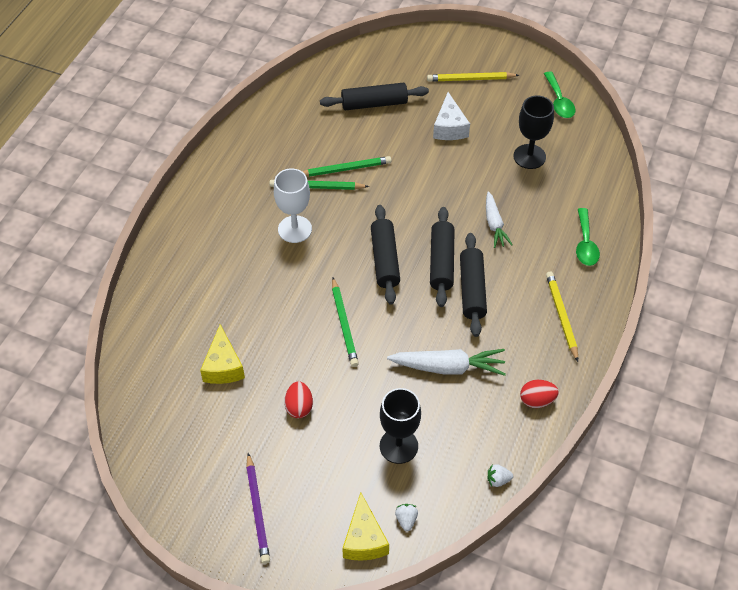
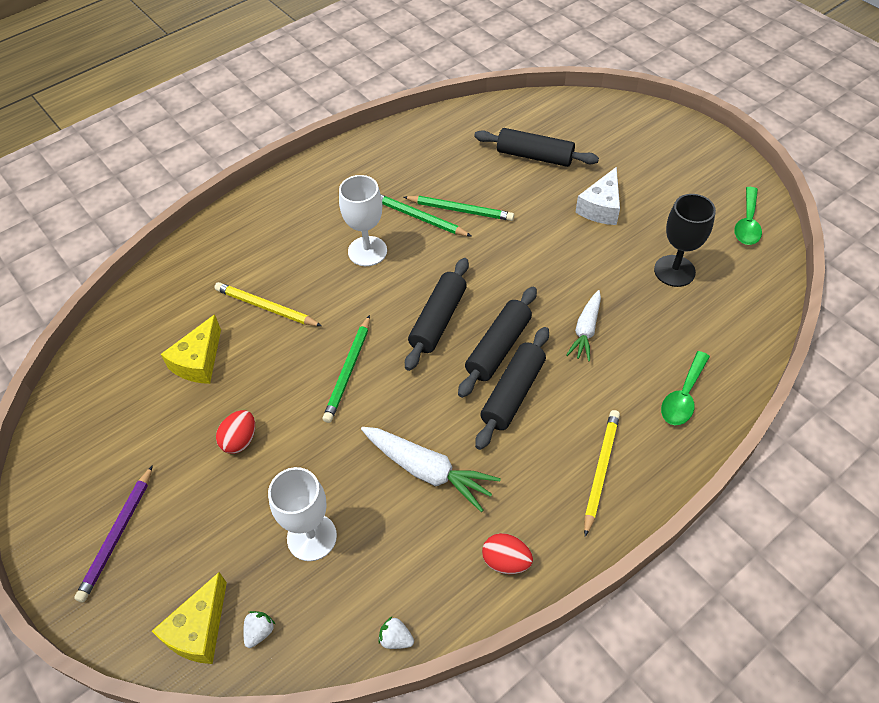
camera: 30 degrees right, 0 degrees up
(398, 446) = (312, 537): black goblet -> white goblet
(470, 79) = (656, 166): yellow pencil -> yellow pencil (266, 307)

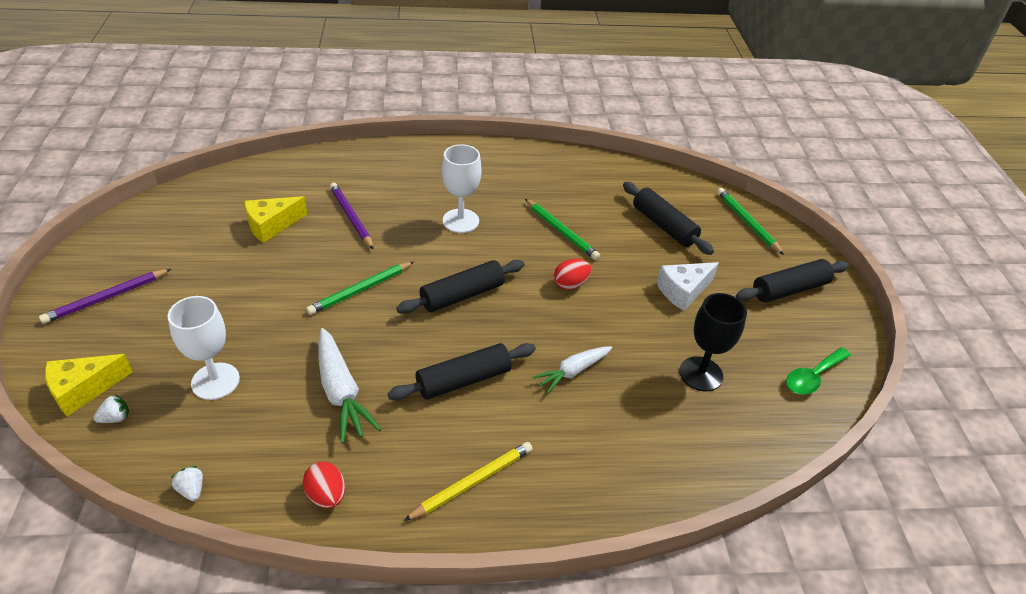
camera: 30 degrees right, 10 degrees down
(240, 440) = (241, 289): red egg -> red egg (570, 284)
(266, 307) = (351, 217): yellow pencil -> purple pencil
(419, 217) = (523, 219): green pencil -> green pencil (747, 222)
(498, 348) = (487, 341): black rolling pin -> black rolling pin (789, 289)
(683, 396) = (605, 474): green spoon -> none

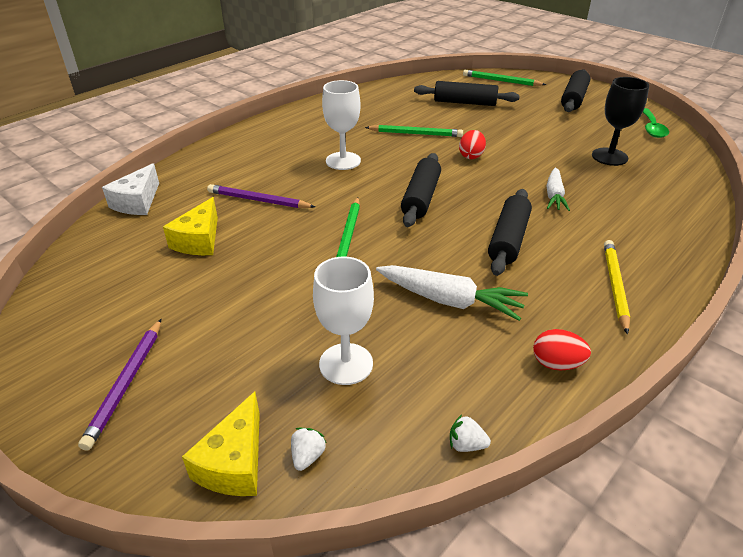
camera: 40 degrees left, 5 degrees down
(683, 291) = (531, 126): white cheese -> white cheese (137, 202)

